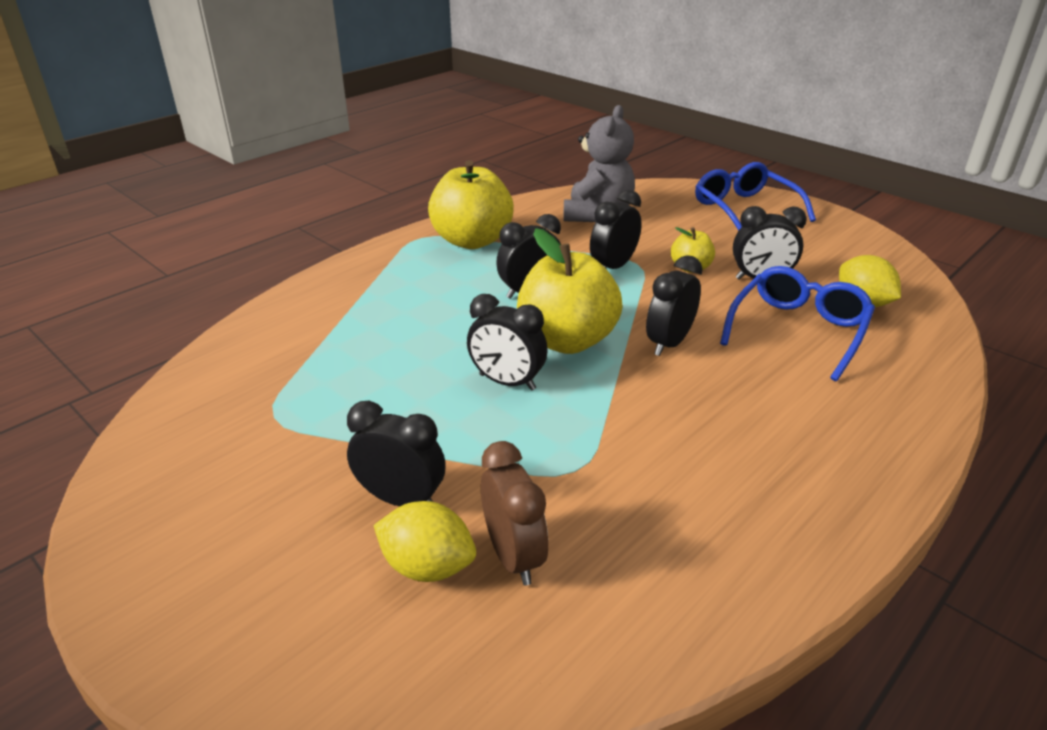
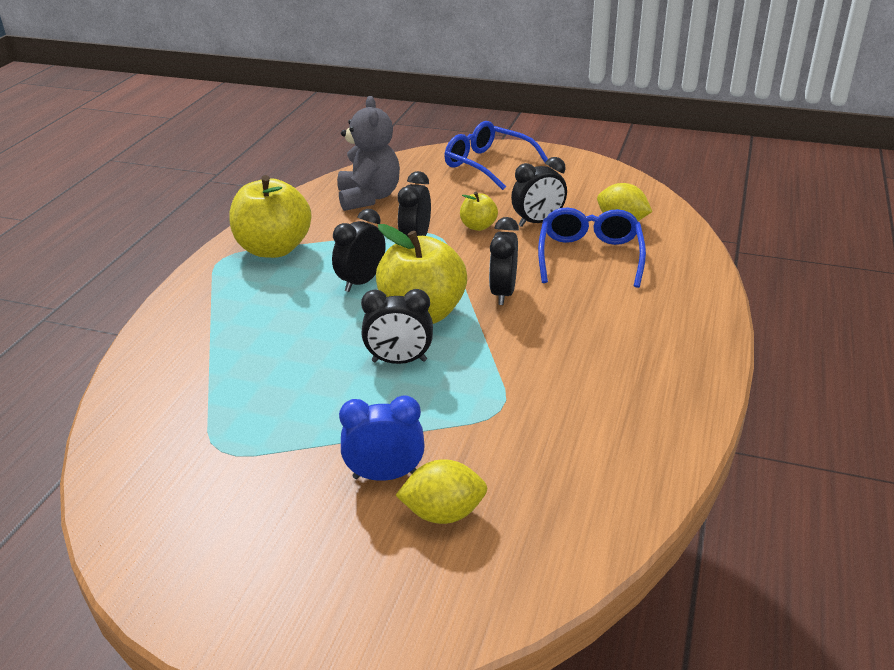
camera: 25 degrees left, 0 degrees up
(401, 499) = (385, 475): black clock -> blue clock
(513, 556) = (500, 483): brown clock -> none

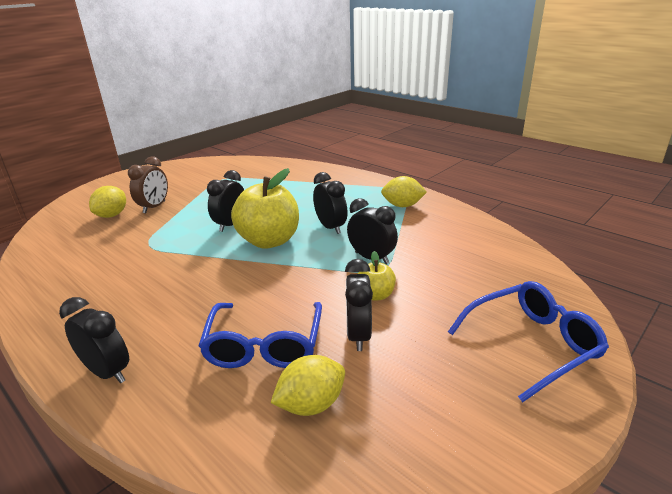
camera: 115 degrees right, 5 degrees down
(274, 249) = (402, 206): yellow apple -> yellow lemon
(368, 197) = (470, 252): grey teddy bear -> none
(385, 475) = (154, 207): blue clock -> brown clock
(503, 293) = (258, 278): black clock -> black clock (108, 372)
(589, 256) = (264, 345): blue glasses -> blue glasses turned 60 degrees clockwise

